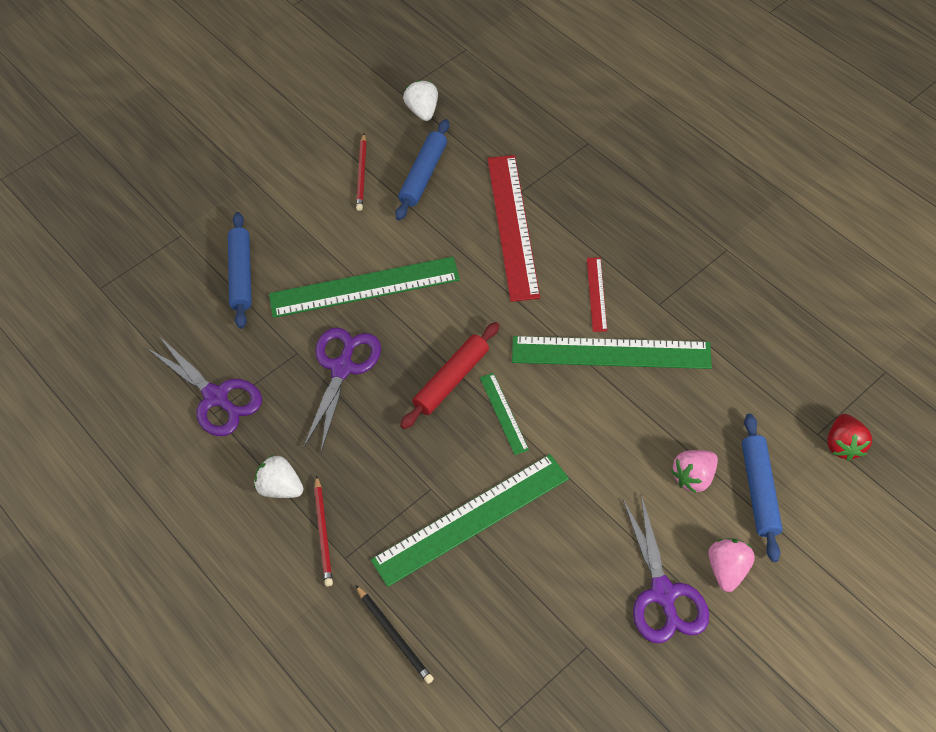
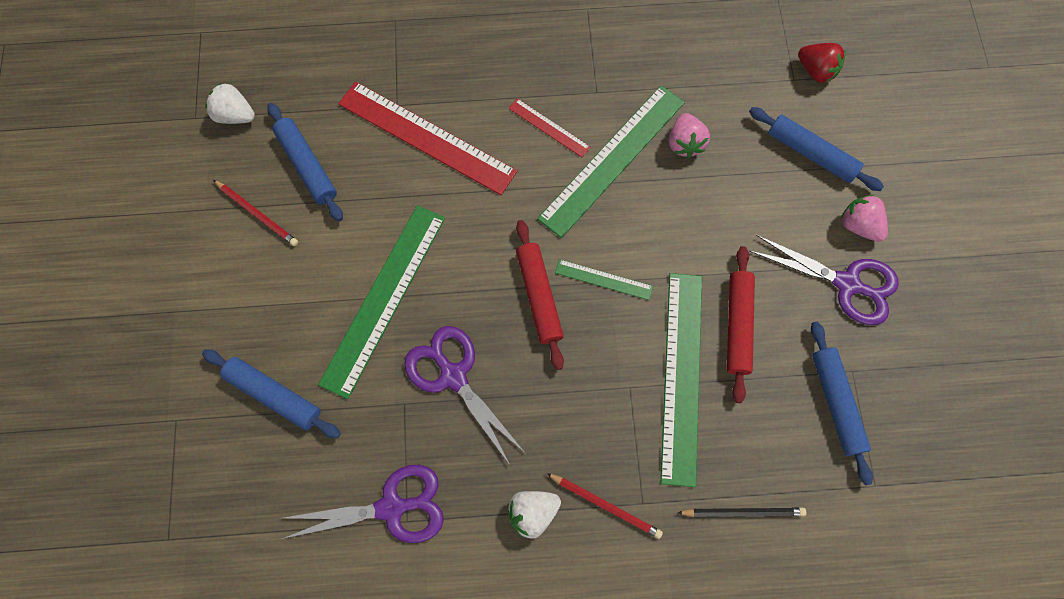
camera: 55 degrees left, 15 degrees up
(546, 650) = (836, 403): none -> blue rolling pin
(549, 532) = (737, 325): none -> red rolling pin
(693, 477) = (767, 188): pink strawberry -> pink strawberry (684, 143)

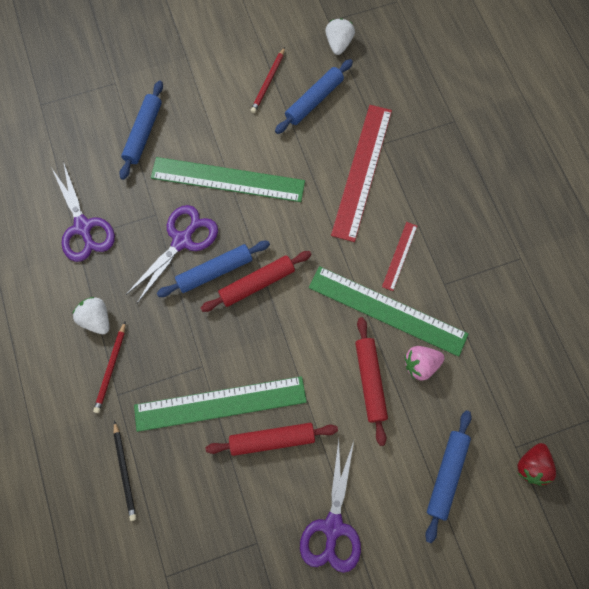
camera: 75 degrees right, 0 degrees up
(603, 279) = (283, 327): green ruler -> none
(691, 201) = (369, 381): none -> red rolling pin
(836, 403) = (227, 533): blue rolling pin -> blue rolling pin (215, 271)
(858, 225) = (390, 529): pink strawberry -> none

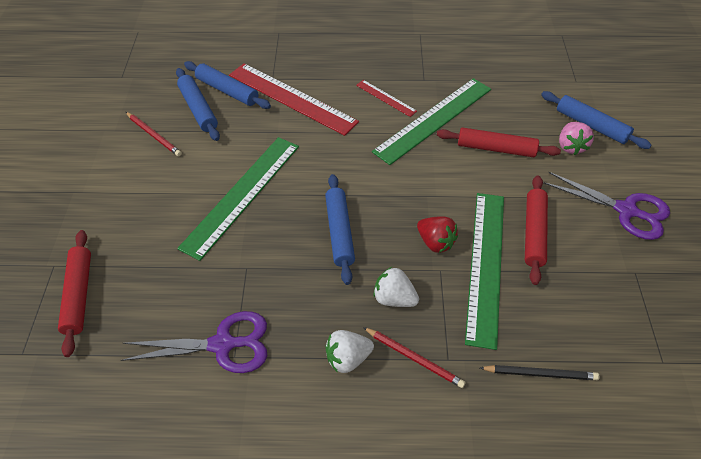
camera: 70 degrees left, 20 degrees down
(144, 133) = (139, 253): blue rolling pin -> blue rolling pin (227, 91)
(182, 240) = (291, 251): purple scissors -> none
(257, 284) = (368, 202): red rolling pin -> red rolling pin (79, 295)
(338, 44) = (151, 77): white strawberry -> white strawberry (394, 298)
(420, 364) = (491, 113): pink strawberry -> pink strawberry (570, 146)
(531, 466) = (593, 77): red strawberry -> red strawberry (435, 242)

